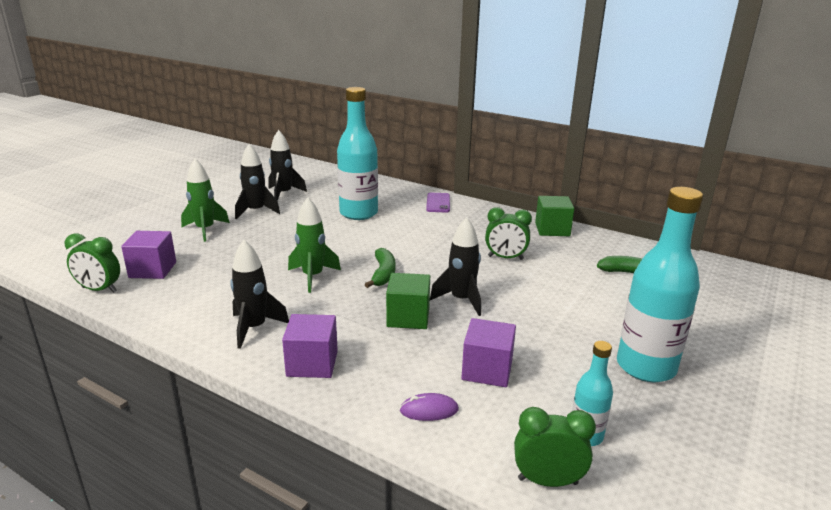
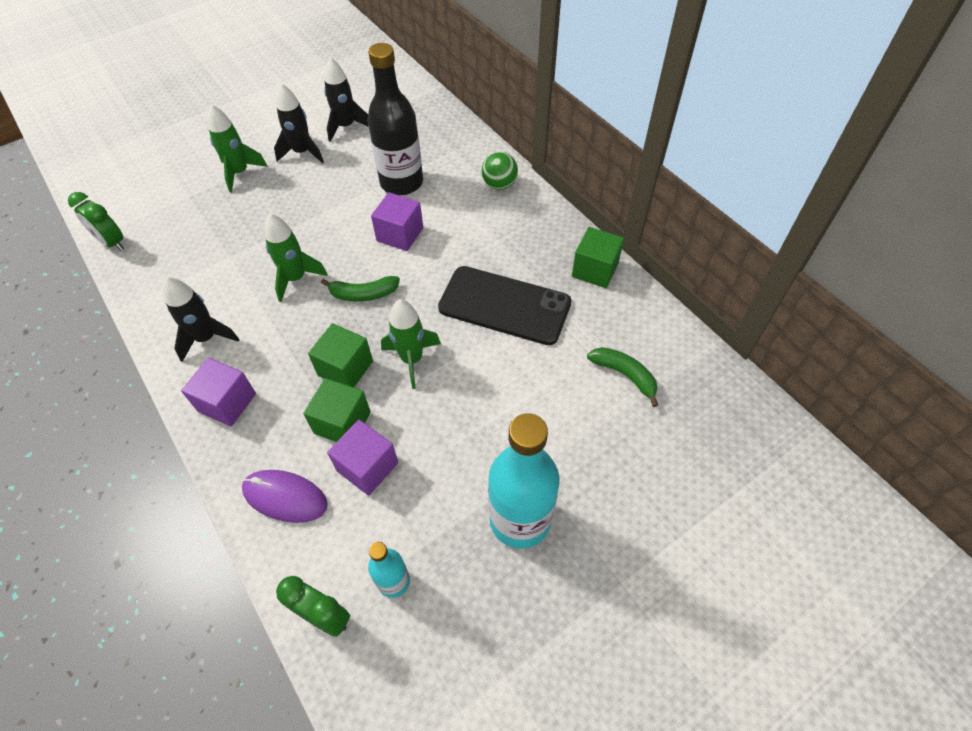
camera: 25 degrees right, 30 degrees up
(153, 270) = (166, 225): purple cube -> purple cube (400, 234)
(358, 213) = (401, 182): turquoise bottle -> black bottle
(383, 274) = (363, 294): green banana -> green banana turned 60 degrees clockwise
(429, 410) = (285, 497): purple mouse -> purple mouse, size x1.67
(437, 349) = (342, 423): none -> green cube
(438, 203) = (499, 184): purple phone -> green ball
(461, 300) = (412, 359): black rocket -> green rocket
(505, 258) = (504, 305): green clock -> black phone

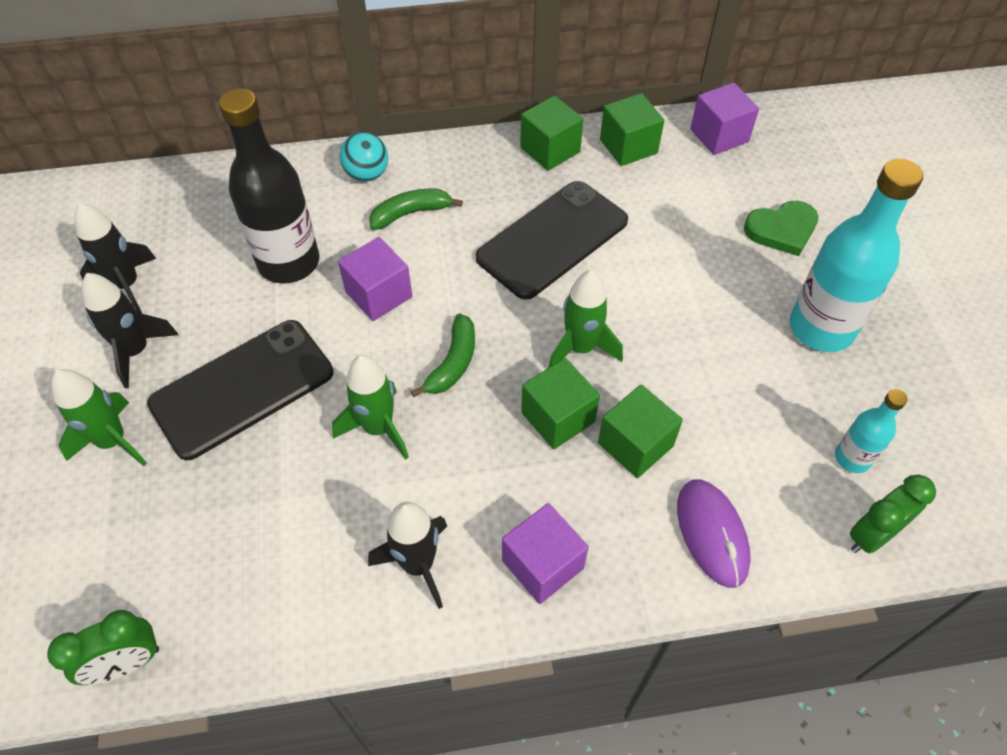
camera: 65 degrees left, 0 degrees up
(285, 497) = (712, 533): purple mouse -> purple mouse turned 60 degrees counterclockwise
(297, 206) = (242, 388): none -> black phone
(367, 467) = (706, 438): purple cube -> purple cube (719, 135)
(499, 184) = (367, 174): green ball -> turquoise ball
(615, 457) = (782, 230): none -> green heart
(624, 375) = (694, 184): green banana -> green banana (411, 213)
(635, 316) = (628, 146): none -> green cube

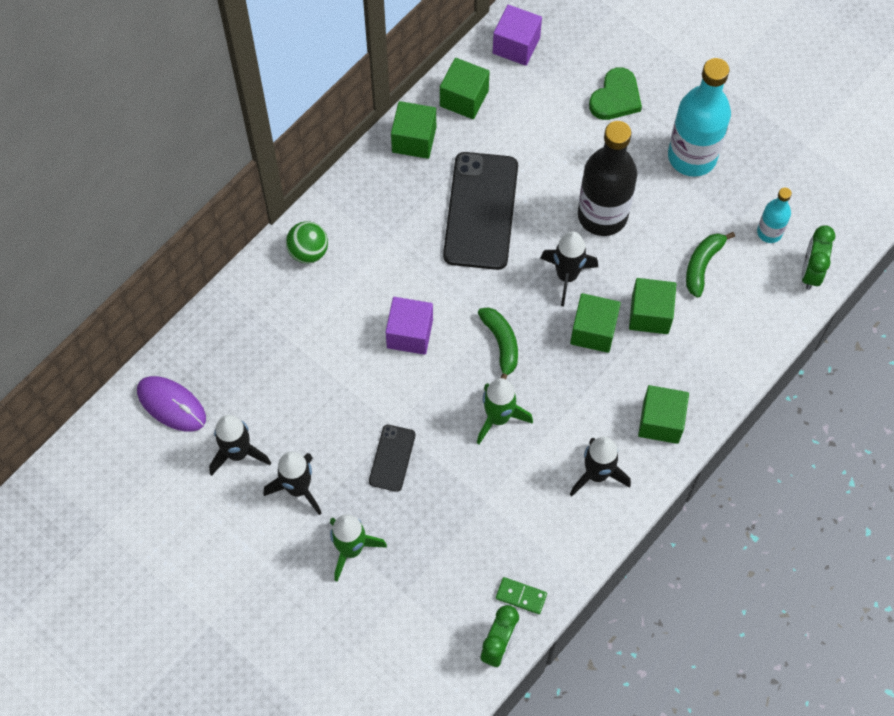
camera: 40 degrees left, 10 degrees up
(205, 629) = (521, 596): none -> green domino
(242, 388) = (392, 458): black phone -> black phone, size x0.49
(289, 262) = (327, 356): black bottle -> black bottle (602, 215)
(367, 174) = (308, 251): turquoise ball -> green ball
(411, 213) = (370, 259): green banana -> green banana (702, 265)
(542, 564) = (661, 421): purple cube -> green cube
(580, 348) = (567, 276): green rocket -> black rocket
(712, 533) = (731, 335): purple mouse -> purple mouse (171, 405)

